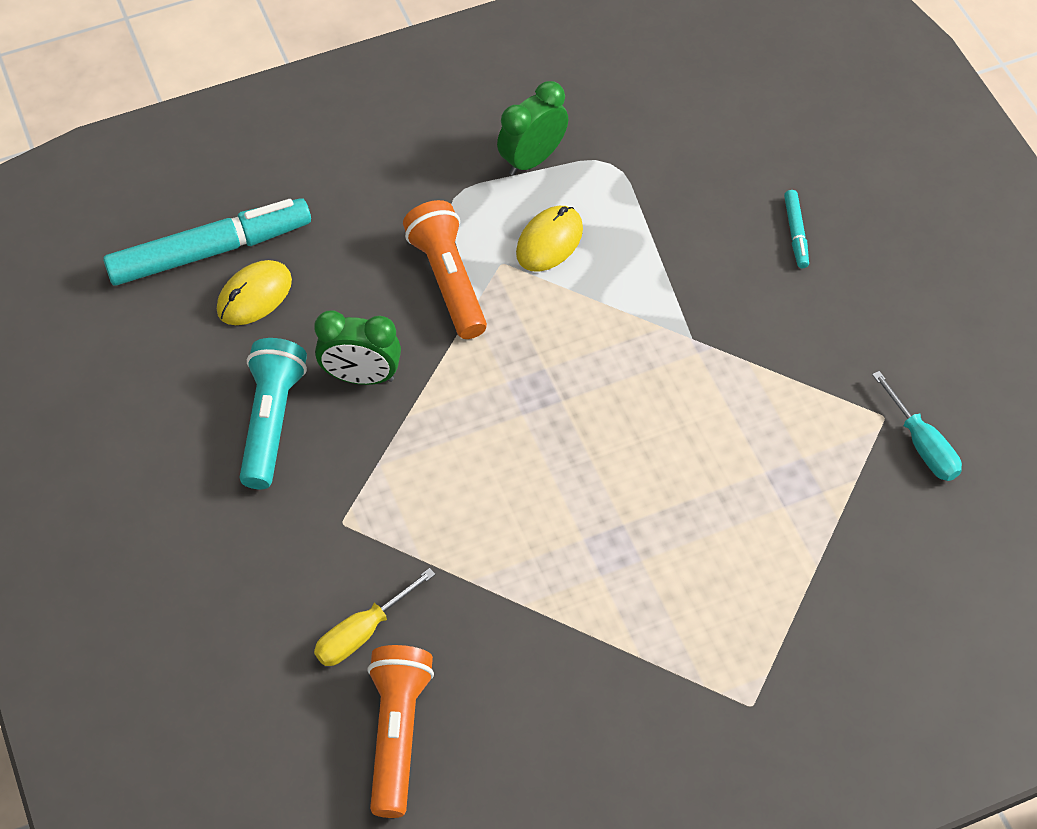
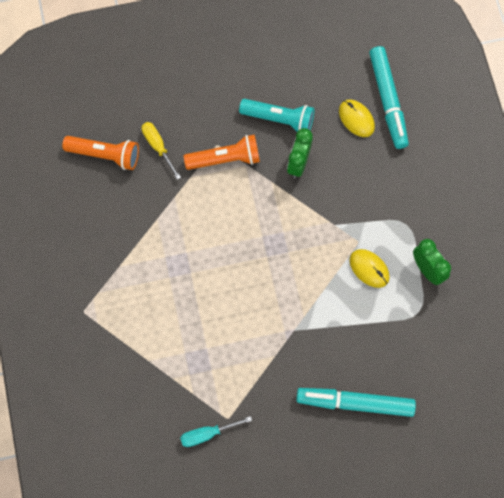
camera: 100 degrees right, 15 degrees up
(448, 280) = (351, 213): orange flashlight -> orange flashlight (225, 159)
(795, 233) = (355, 402): turquoise marker -> turquoise marker, size x2.28

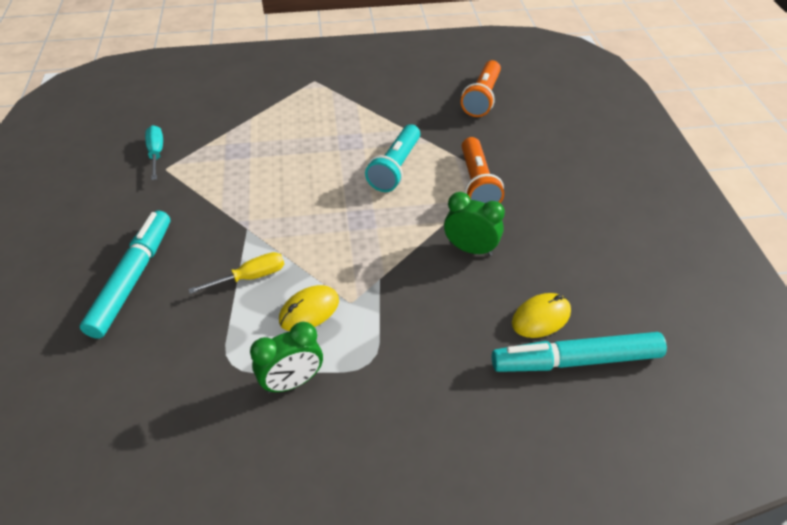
camera: 95 degrees right, 25 degrees down
(158, 147) = (492, 133): yellow screwdriver -> yellow screwdriver (250, 277)
(279, 119) = (533, 235): turquoise flashlight -> turquoise flashlight (395, 168)

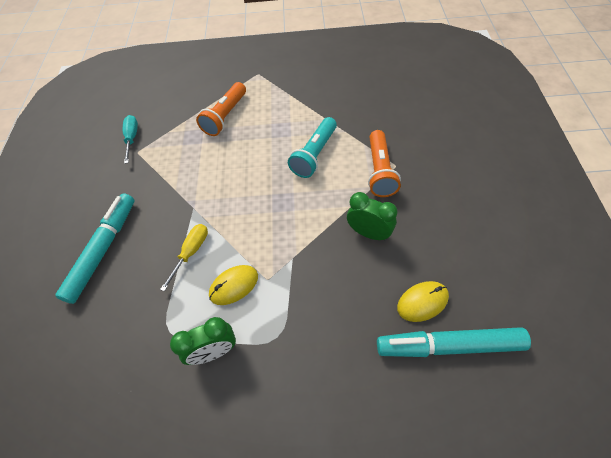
camera: 10 degrees right, 10 degrees up
(250, 277) = (191, 252): yellow screwdriver -> yellow screwdriver turned 45 degrees counterclockwise
(482, 98) = (391, 90): orange flashlight -> orange flashlight (225, 116)

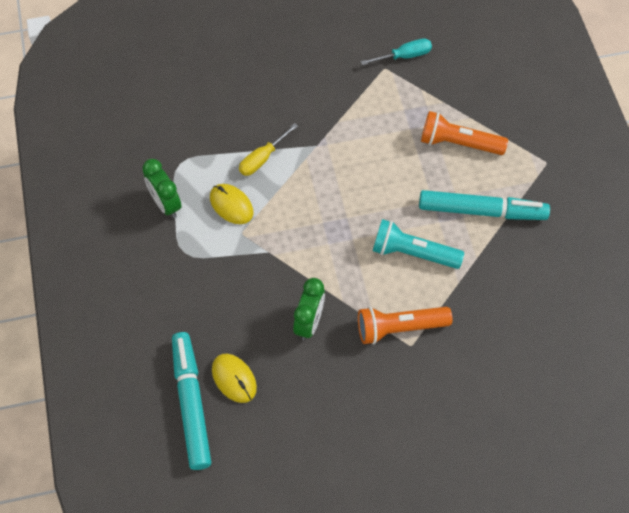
camera: 75 degrees right, 5 degrees up
(103, 250) = (255, 81): turquoise marker -> turquoise marker (482, 211)
(191, 252) = (262, 158): yellow screwdriver -> yellow screwdriver turned 120 degrees clockwise

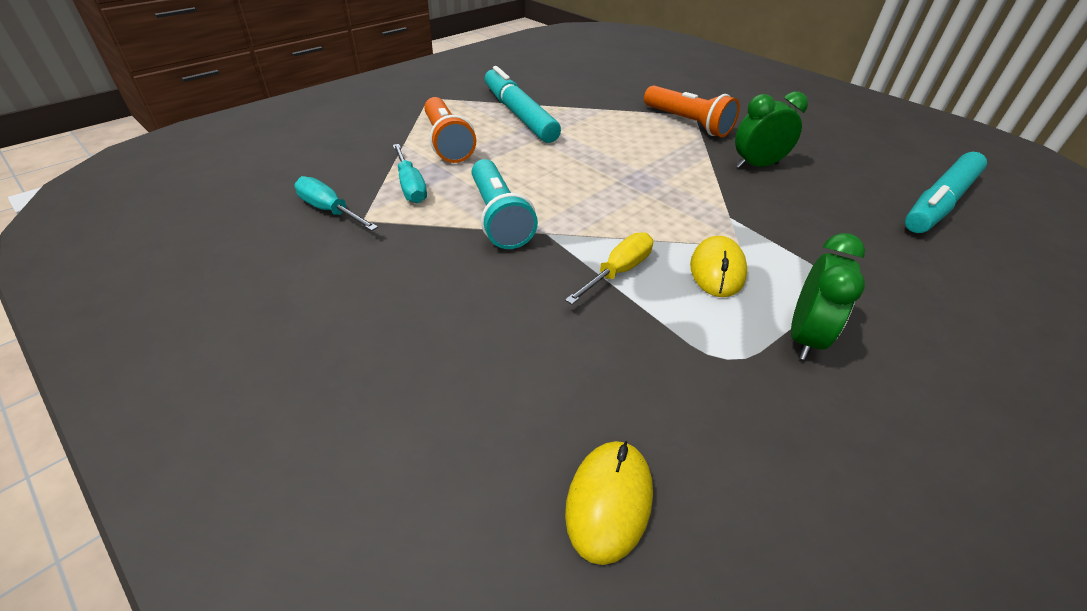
camera: 125 degrees left, 20 degrees down
(234, 379) = (875, 187): yellow mouse -> yellow mouse (609, 501)
(262, 158) = (618, 272): yellow screwdriver -> yellow screwdriver turned 60 degrees counterclockwise
(409, 101) = (410, 186): none -> turquoise screwdriver
(413, 253) = (608, 135): turquoise flashlight -> turquoise flashlight (498, 218)

